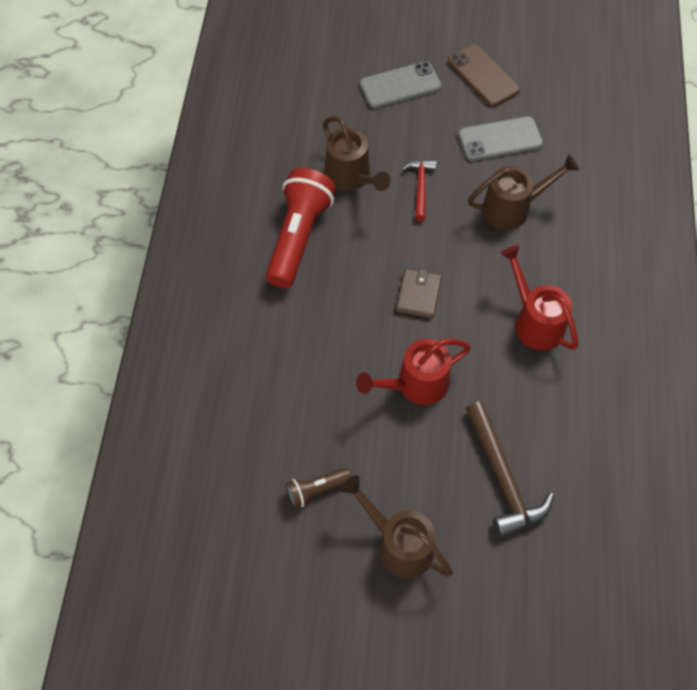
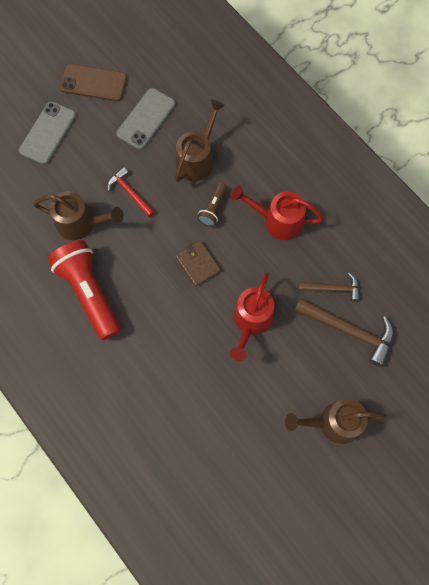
camera: 45 degrees left, 10 degrees up
(316, 490) = (260, 437): brown flashlight -> brown flashlight (213, 208)
(526, 426) = (332, 288): none -> brown hammer

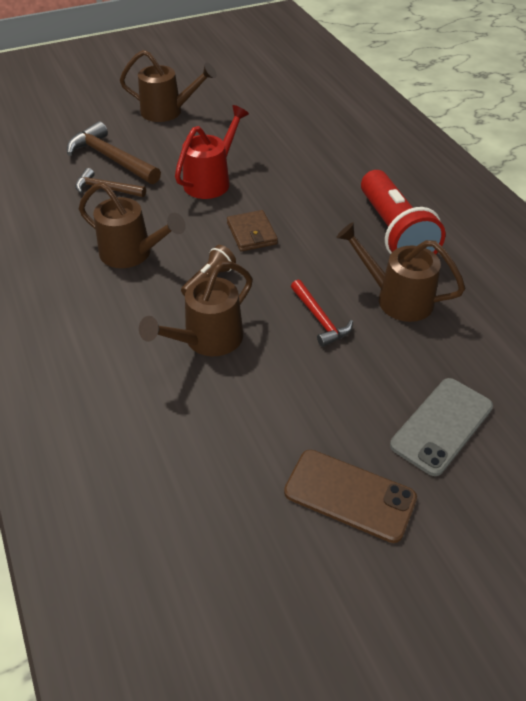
camera: 165 degrees left, 25 degrees down
(146, 119) = (268, 412): grey phone -> none
(277, 220) = (132, 254): red watering can -> brown watering can

